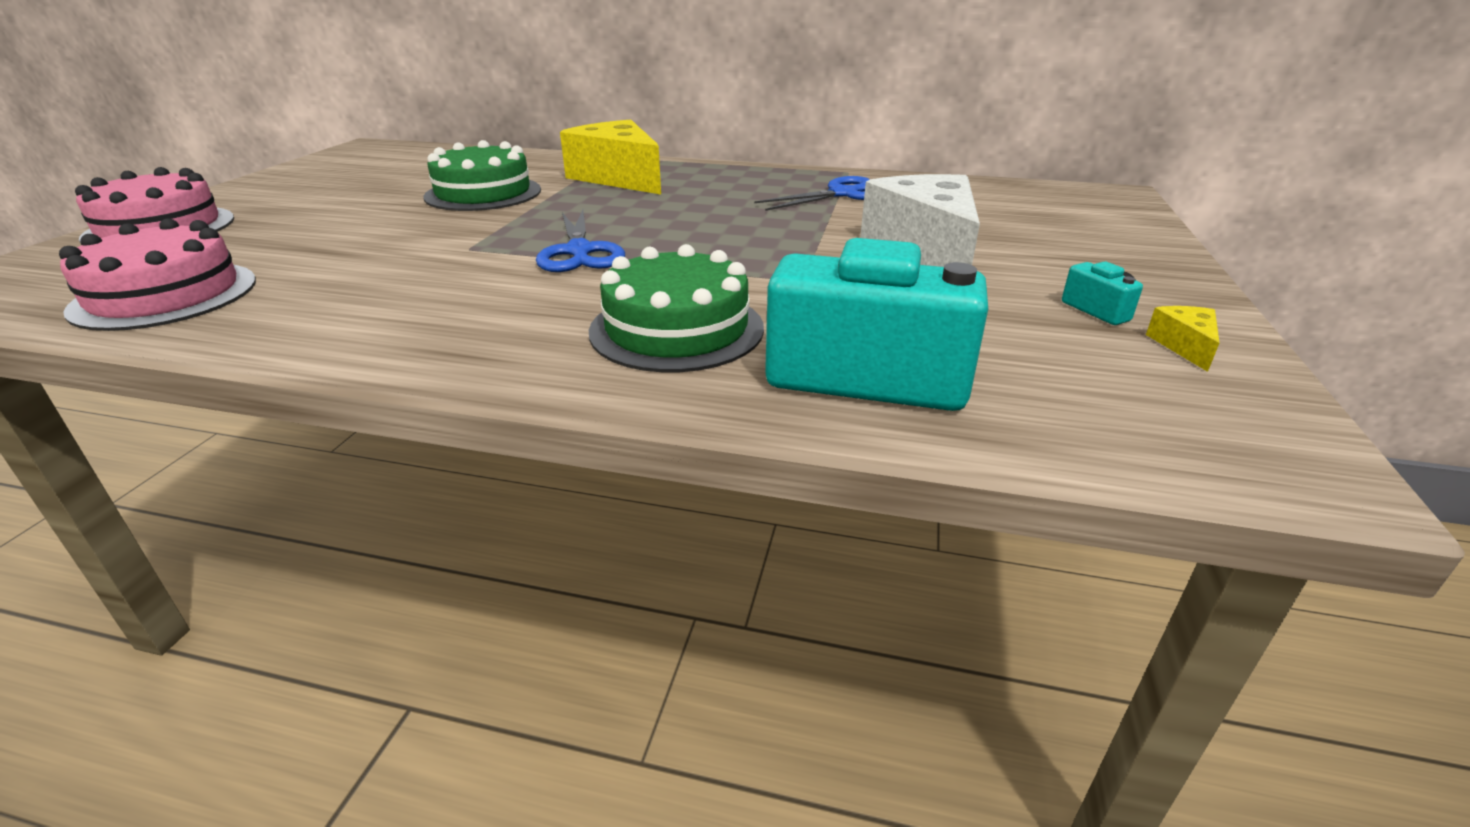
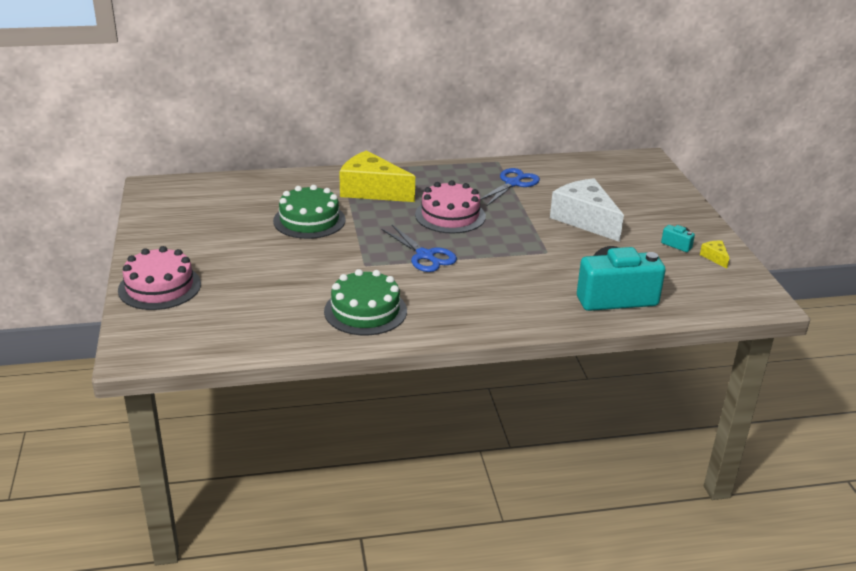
camera: 25 degrees left, 0 degrees up
(165, 295) = (258, 327): pink cake -> pink cake (450, 215)
(676, 329) = (523, 292): green cake -> green cake (365, 311)

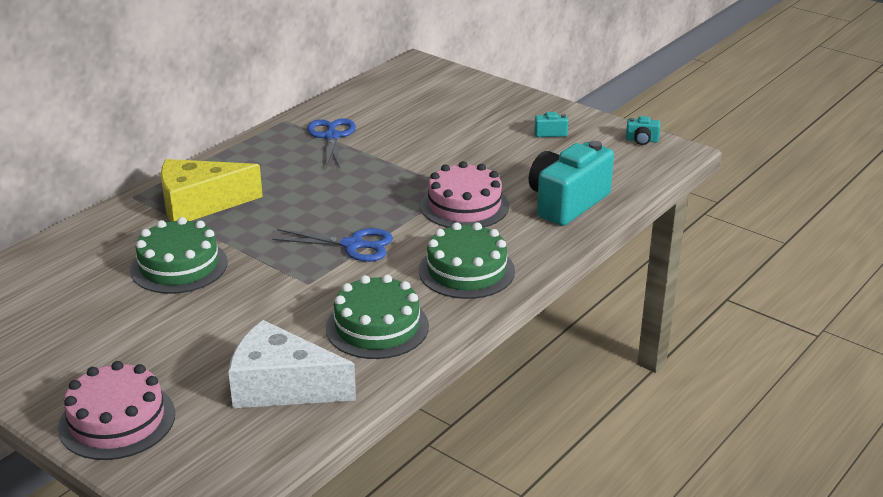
camera: 40 degrees left, 0 degrees up
(450, 215) = (318, 194): pink cake -> pink cake (464, 206)
(473, 306) = (466, 271): none -> green cake
(585, 220) = (445, 144): white cheese -> white cheese (281, 386)
(715, 257) = (592, 131): yellow cheese -> none
(747, 281) = (642, 140): none -> turquoise camera

